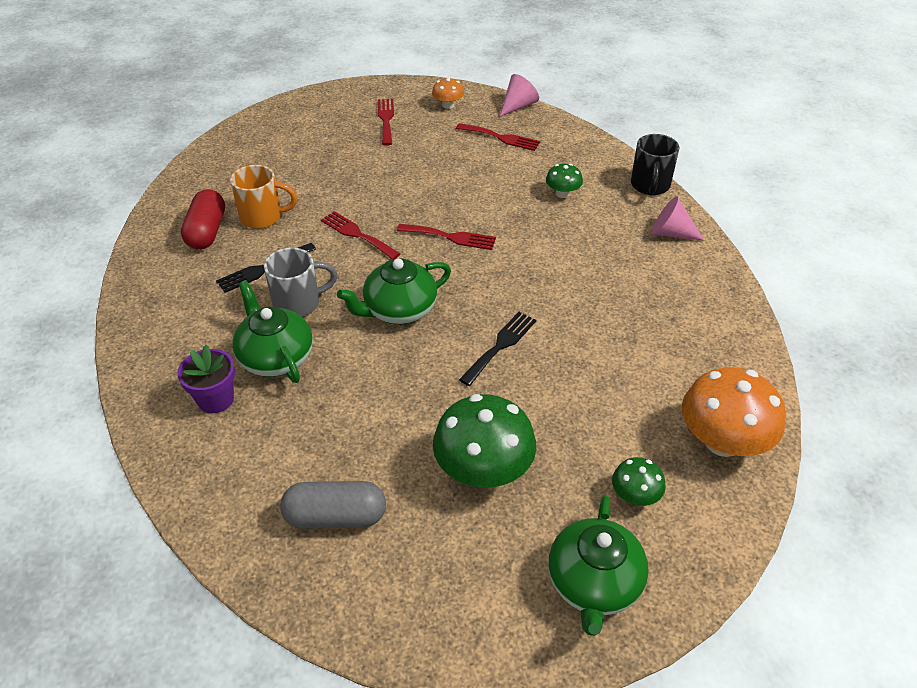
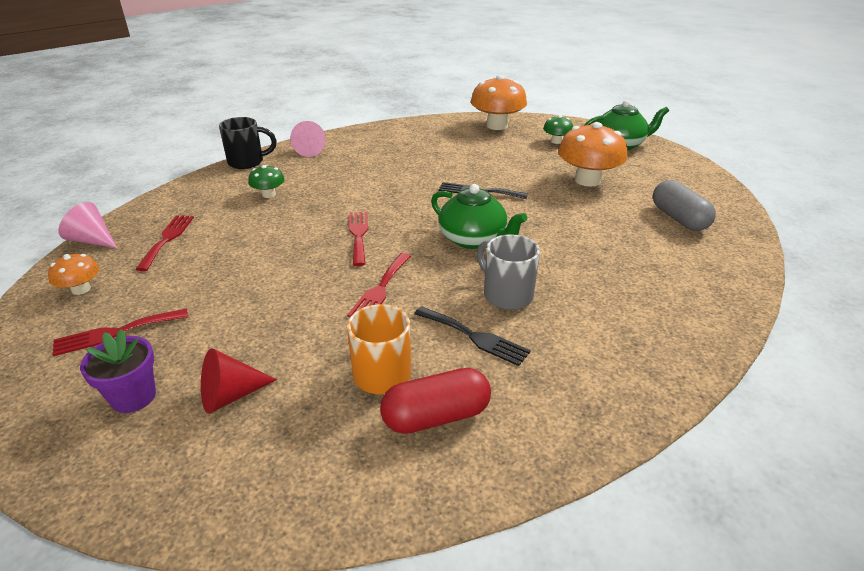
camera: 110 degrees left, 10 degrees down
(216, 399) = (656, 302): purple flower pot -> purple flower pot (133, 397)
(275, 357) = (581, 286): green teapot -> none
(291, 158) = (231, 395): none -> red cone
(483, 469) = (587, 180): green mushroom -> orange mushroom

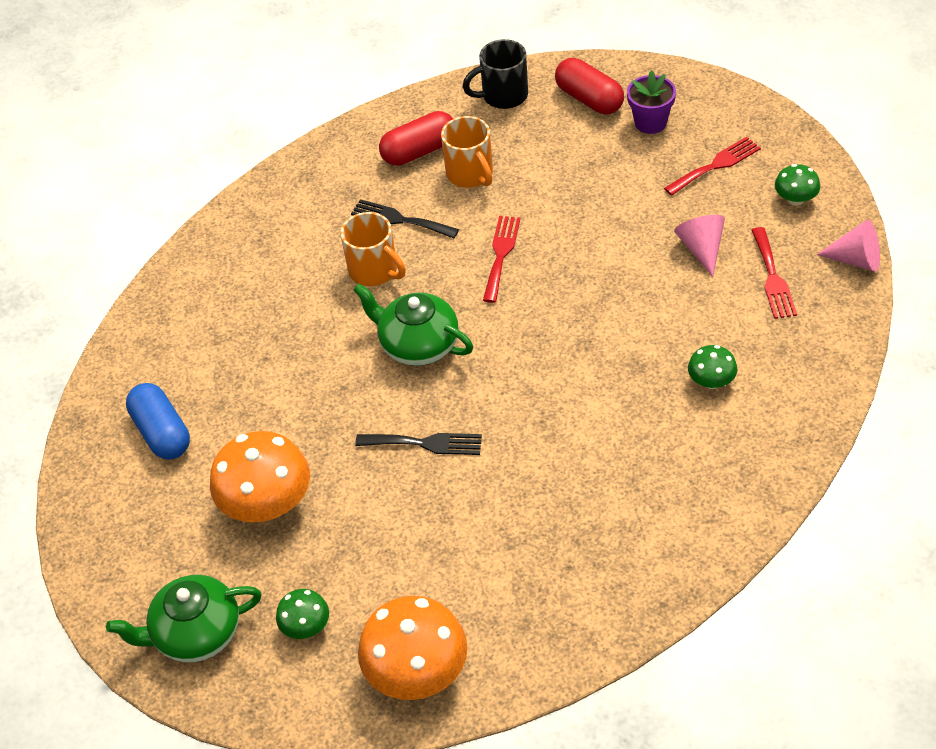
camera: 175 degrees right, 15 degrees up
(81, 289) = (795, 199): orange mushroom -> green mushroom
(177, 450) = (589, 99): none -> red capsule
(231, 395) = (578, 137): red cone -> none
(247, 162) = (798, 454): black mug -> black mug (503, 96)
(311, 150) = (719, 510): pink cone -> pink cone (701, 249)
(358, 235) = (555, 326): red fork -> none
(506, 295) = (374, 271): grey mug -> orange mug
(679, 218) = (162, 433): grey capsule -> blue capsule

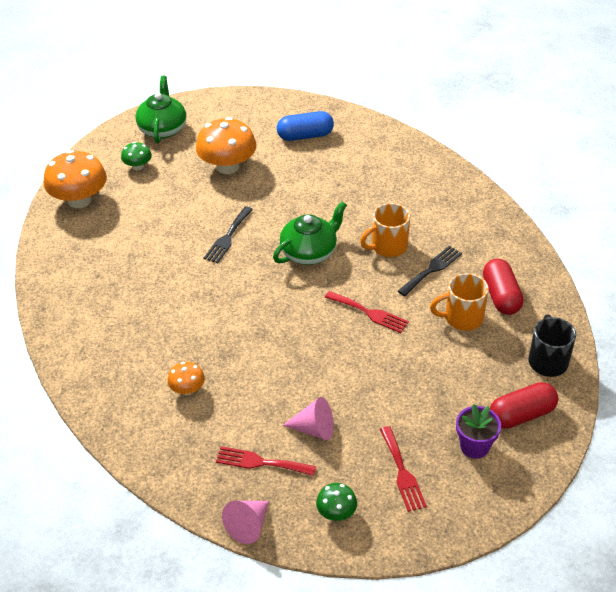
camera: 105 degrees right, 5 degrees down
(711, 381) = (187, 389): green mushroom -> orange mushroom

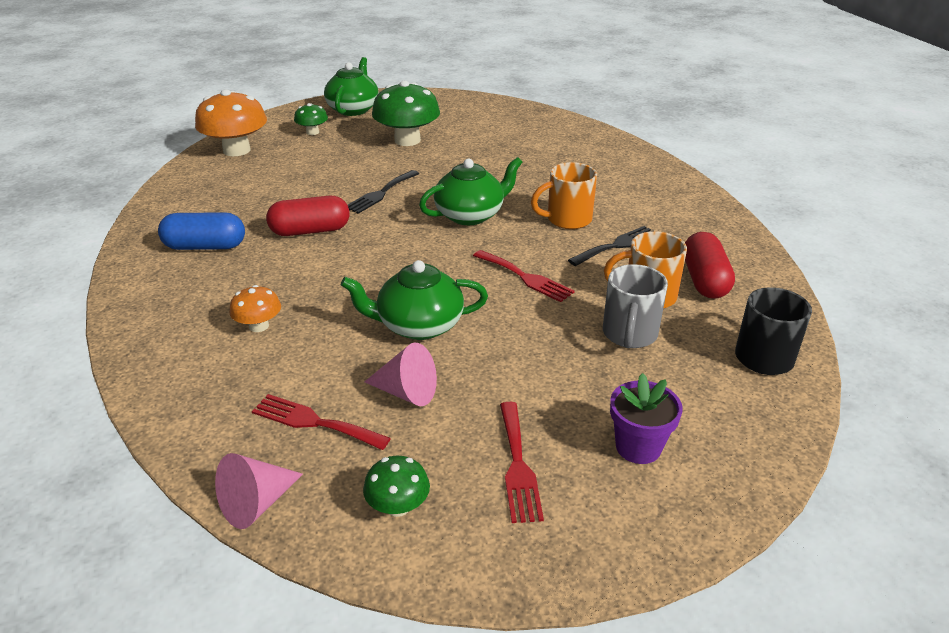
camera: 10 degrees right, 10 degrees down
(227, 166) = (407, 140): orange mushroom -> green mushroom
(304, 371) = (418, 325): none -> green teapot
(305, 136) = (501, 126): blue capsule -> blue capsule (205, 246)
(454, 356) = (629, 335): none -> grey mug
(521, 415) = (717, 416): red capsule -> red capsule (310, 231)

